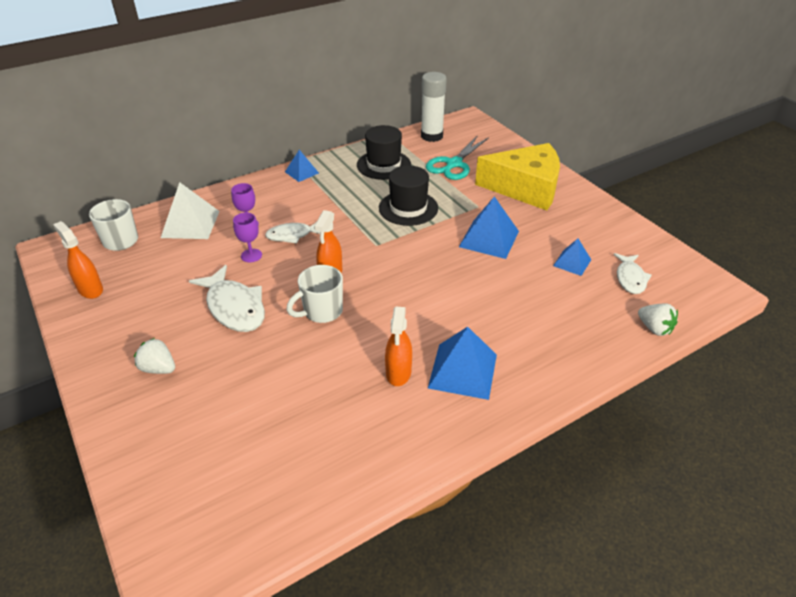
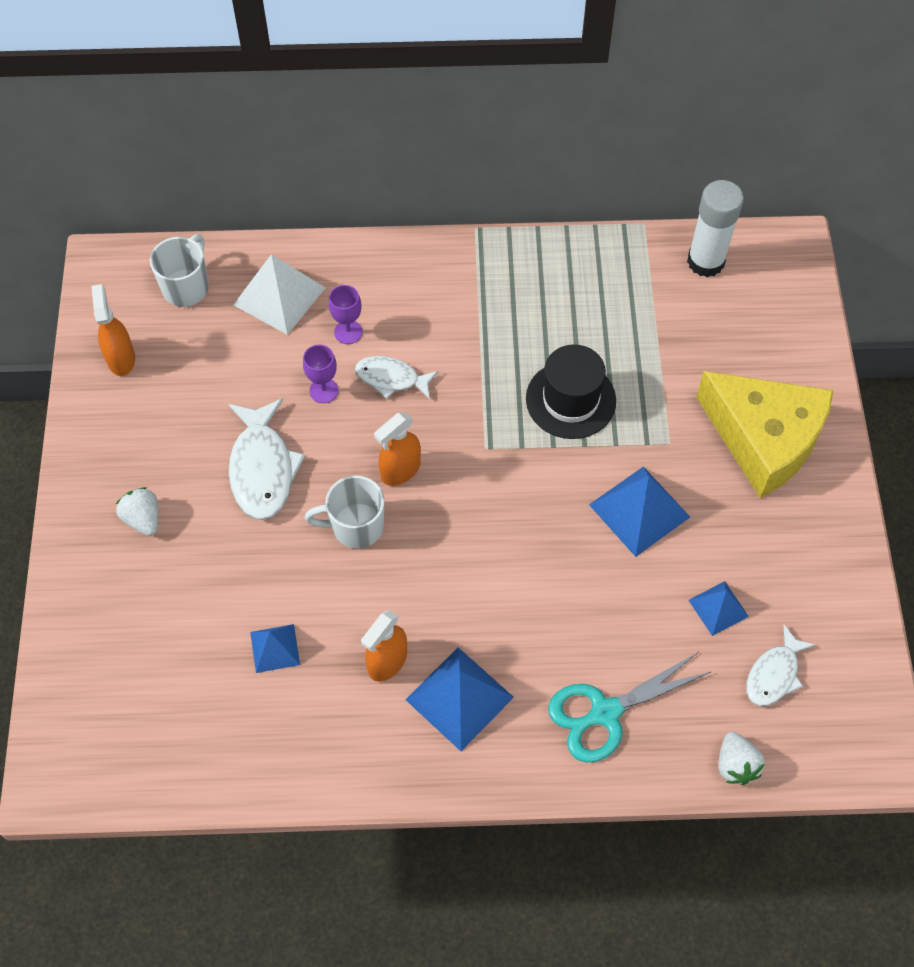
camera: 30 degrees right, 20 degrees up
(301, 172) = (470, 258): blue pyramid -> blue pyramid (275, 648)
(383, 165) = (593, 294): black hat -> none
(454, 164) = (695, 340): turquoise scissors -> turquoise scissors (605, 713)

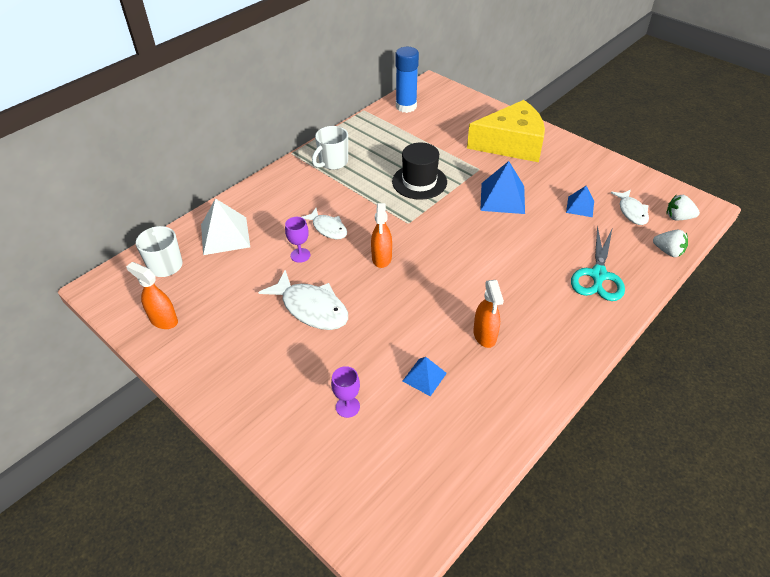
camera: 45 degrees left, 15 degrees down
(143, 519) = (273, 380): white strawberry -> white strawberry (678, 217)
(348, 332) = (281, 225): purple goblet -> purple goblet (347, 407)
(356, 526) = (392, 295): white mug -> white mug (332, 162)
(391, 378) = (328, 228): white fish -> white fish turned 105 degrees counterclockwise
(459, 698) = (536, 321): blue pyramid -> none
(705, 261) = (406, 107): white glue stick -> blue glue stick

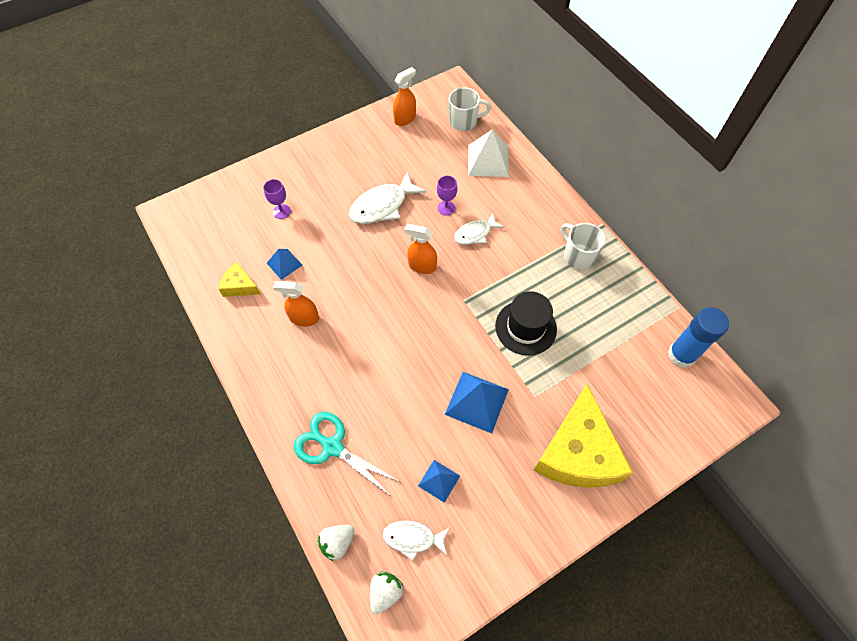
camera: 105 degrees right, 15 degrees up
(473, 412) = (240, 286): none -> yellow cheese

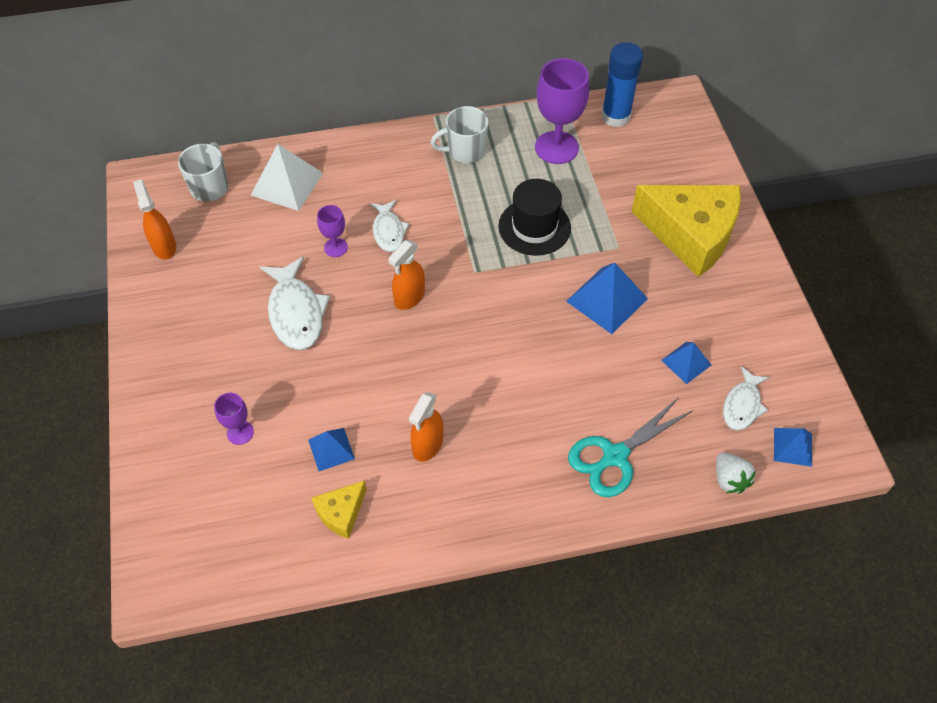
camera: 70 degrees left, 5 degrees down
(385, 592) = (793, 447): white strawberry -> blue pyramid
(618, 319) = (556, 147): none -> purple goblet

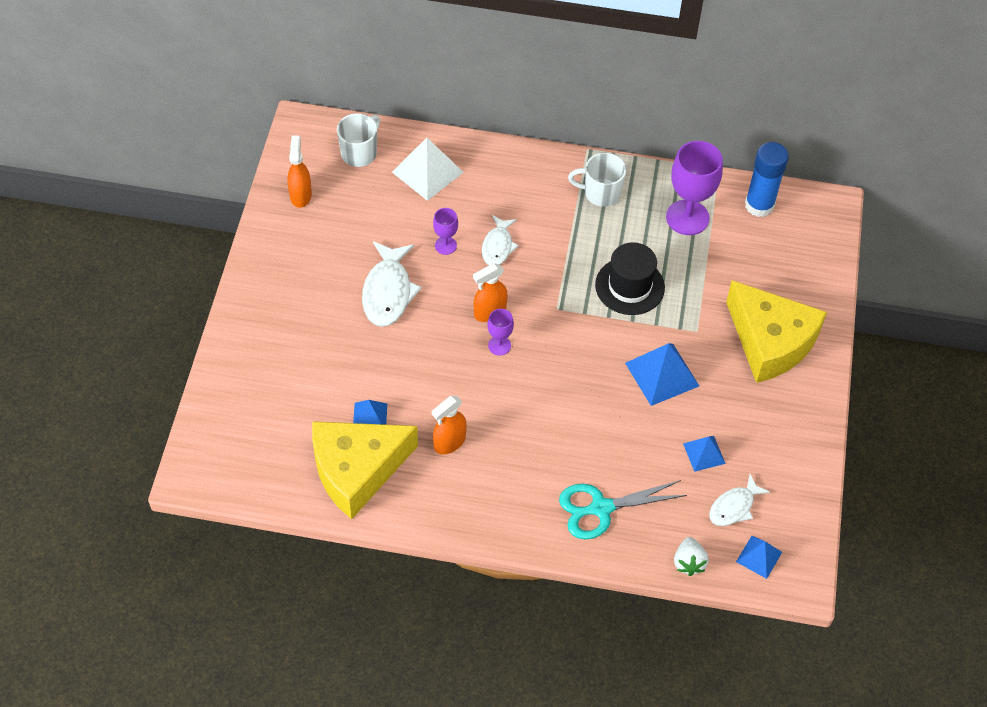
camera: 20 degrees right, 0 degrees up
(240, 432) = (303, 377): purple goblet -> purple goblet (499, 345)
(341, 513) = (357, 470): yellow cheese -> yellow cheese, size x2.20

